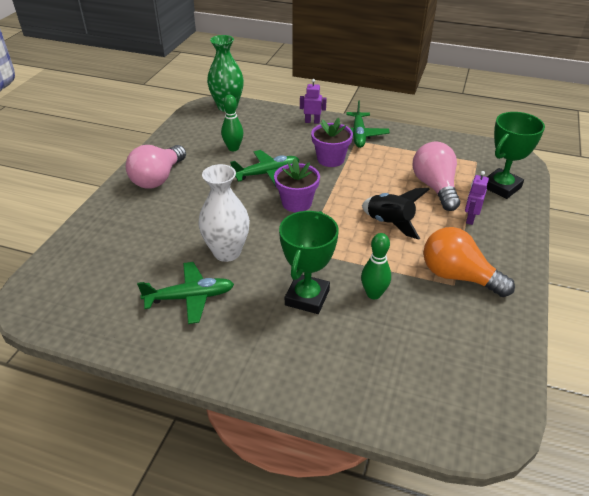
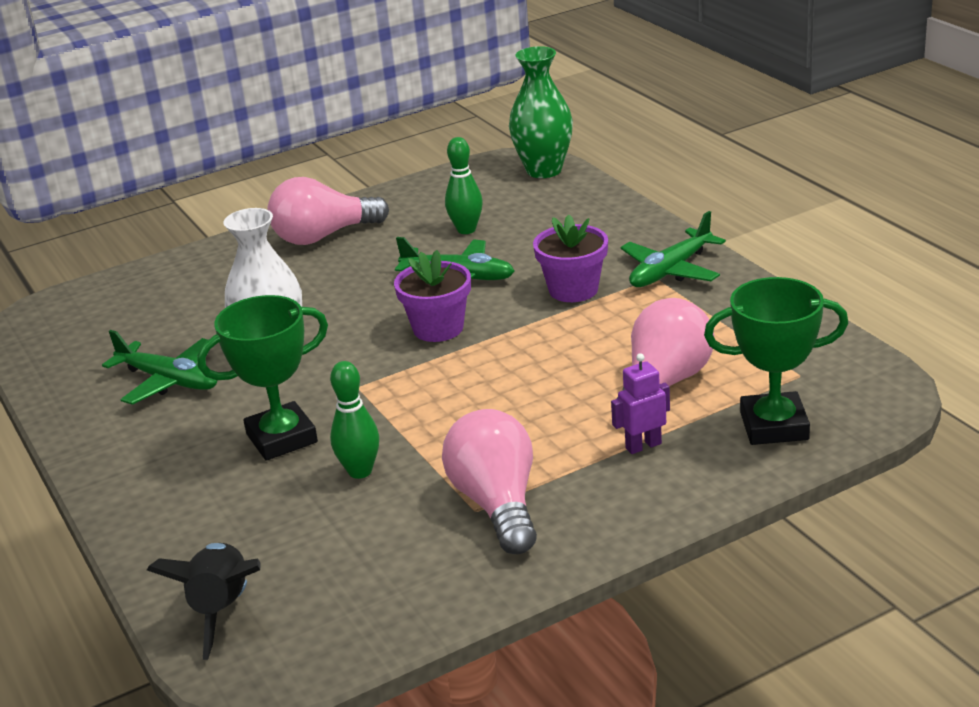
camera: 45 degrees right, 10 degrees down
(312, 121) = (632, 229): purple robot -> none
(390, 223) = (518, 402): black rocket -> black rocket (222, 610)
(458, 276) = (497, 504): orange light bulb -> pink light bulb

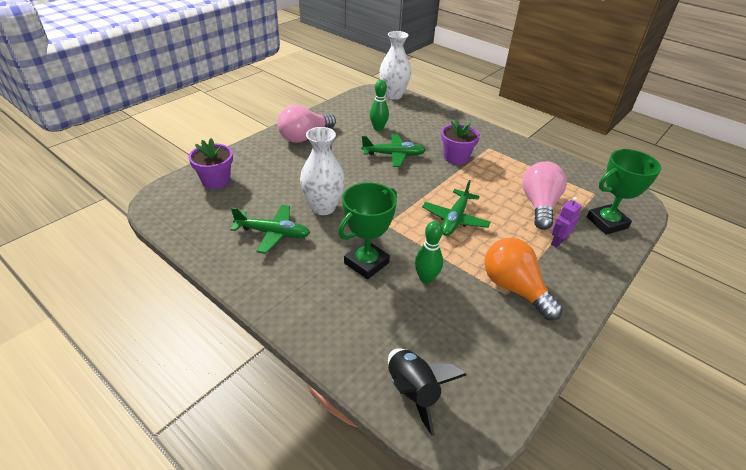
camera: 25 degrees left, 10 degrees up
(438, 328) = (404, 185): purple flower pot -> purple flower pot (216, 180)
(497, 504) = (514, 288): pink light bulb -> orange light bulb
(544, 170) = (393, 95): green vase -> white vase
(670, 271) = (493, 144): green plane -> green plane (455, 219)

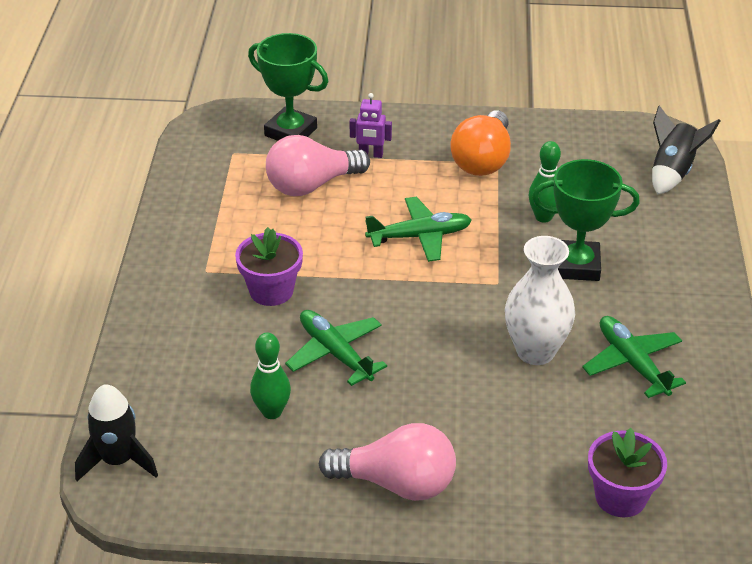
camera: 125 degrees left, 0 degrees up
(393, 95) = (118, 460): white vase -> black rocket

